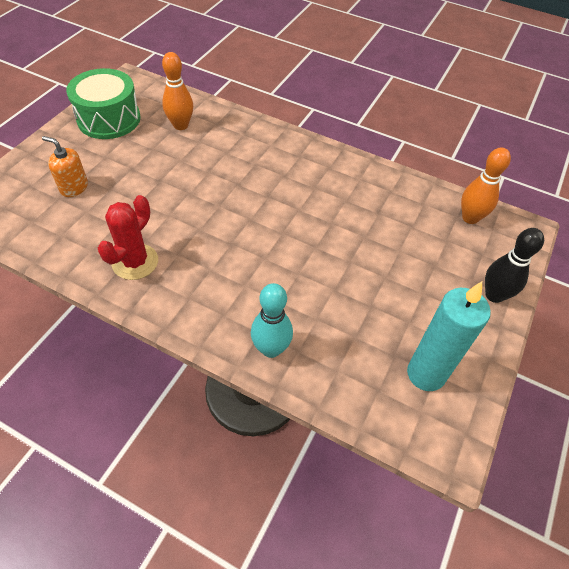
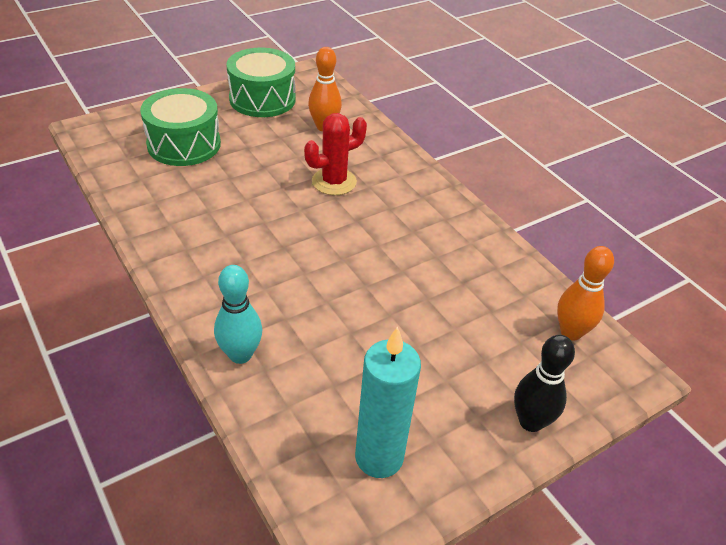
camera: 30 degrees right, 10 degrees down
(74, 187) = (184, 144): orange soap dispenser -> green drum
(135, 262) = (183, 225): red cactus -> red cactus (334, 182)

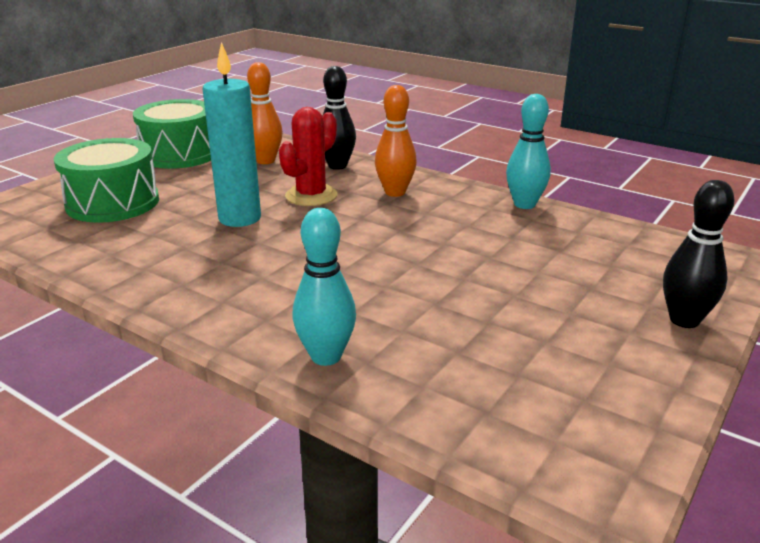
camera: 20 degrees left, 15 degrees down
(378, 151) = (337, 166): none -> black bowling pin
(379, 457) = (567, 397): turquoise candle -> turquoise candle (240, 218)
(503, 248) = (524, 204): none -> turquoise bowling pin
(571, 332) = (647, 246): orange bowling pin -> orange bowling pin (395, 192)

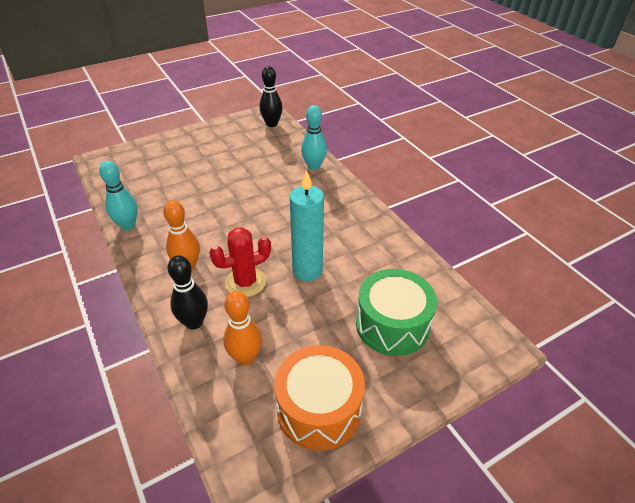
camera: 155 degrees left, 15 degrees up
(180, 154) = (319, 409): green drum -> orange drum
(684, 320) = (170, 142): black bowling pin -> black bowling pin (272, 124)

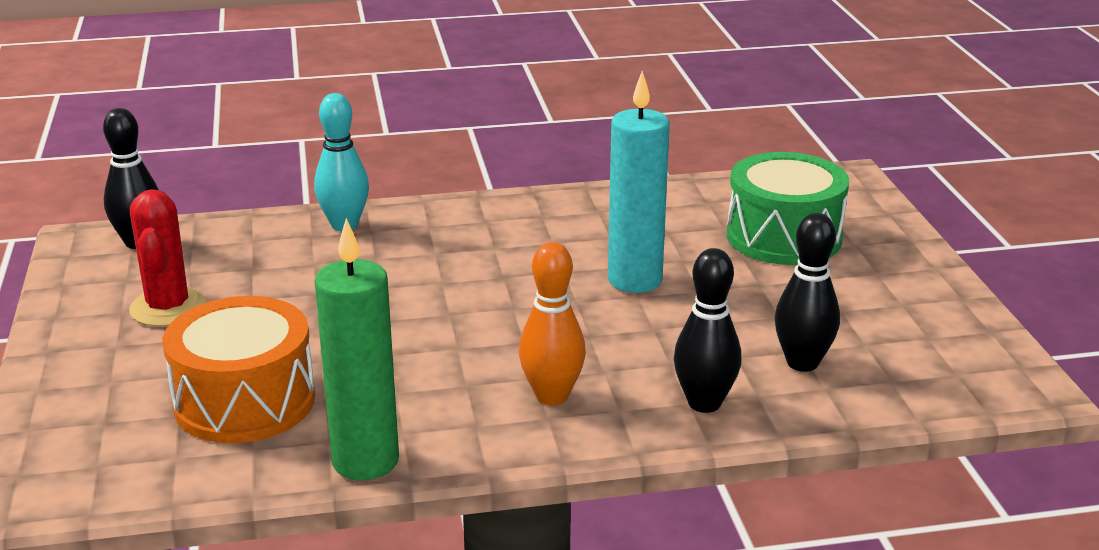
camera: 70 degrees left, 15 degrees down
(128, 225) = (365, 461): turquoise bowling pin -> green candle
(245, 282) = (631, 340): red cactus -> red cactus (168, 308)
(245, 357) = (802, 363): orange bowling pin -> black bowling pin
(319, 409) = (914, 318): orange drum -> orange drum (244, 401)

